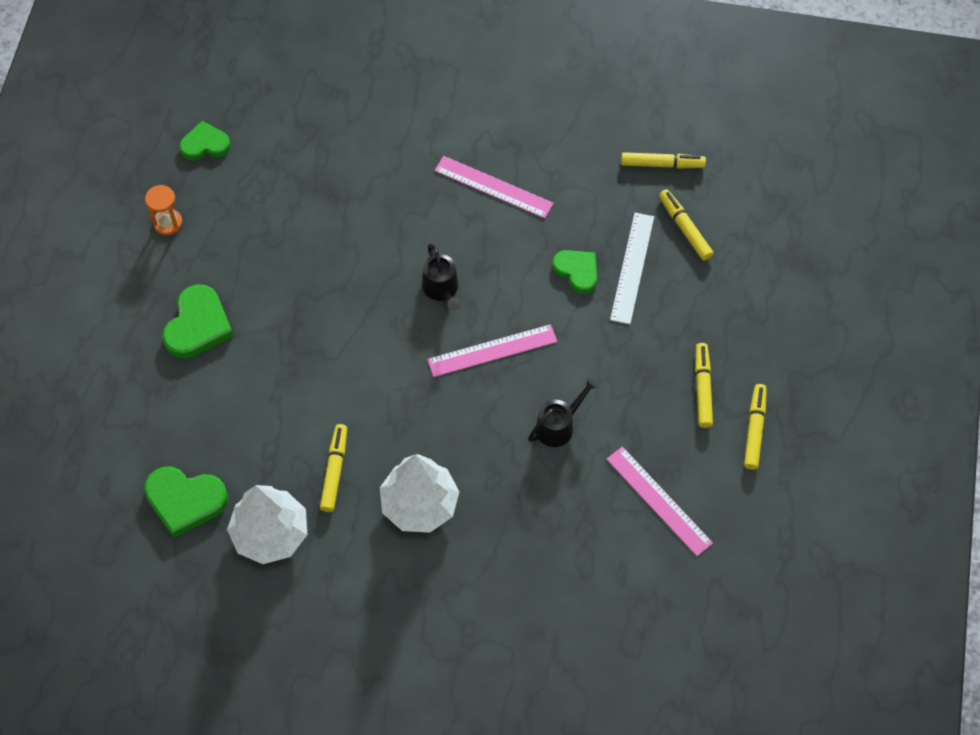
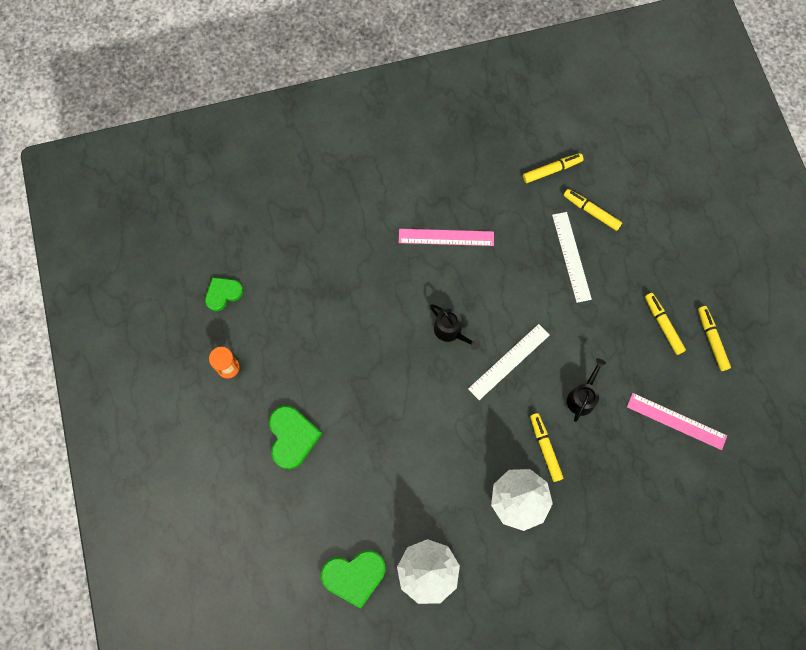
camera: 25 degrees left, 10 degrees up
(334, 471) = (447, 503): yellow marker -> yellow marker (545, 448)
(492, 351) = (509, 362): pink ruler -> white ruler
(577, 271) = (536, 276): green heart -> none

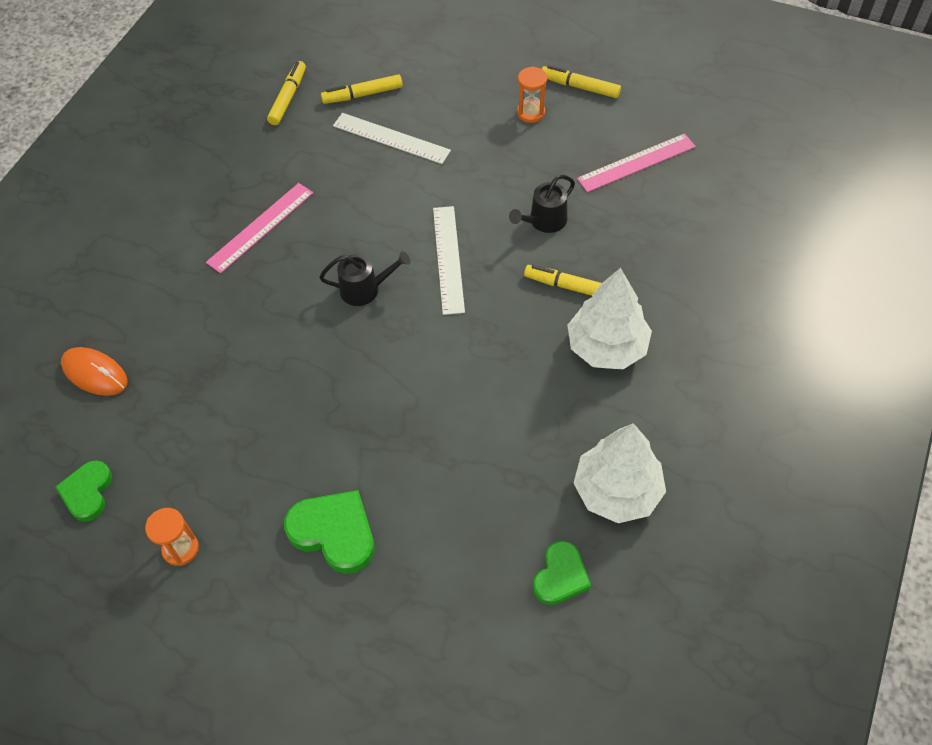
camera: 50 degrees left, 15 degrees down
(288, 234) = (95, 373): none -> orange mouse
(354, 576) = (560, 576): green heart -> green heart, size x0.67
(582, 397) = (544, 221): black watering can -> black watering can turned 105 degrees counterclockwise
(663, 325) = (531, 113): yellow marker -> orange hourglass

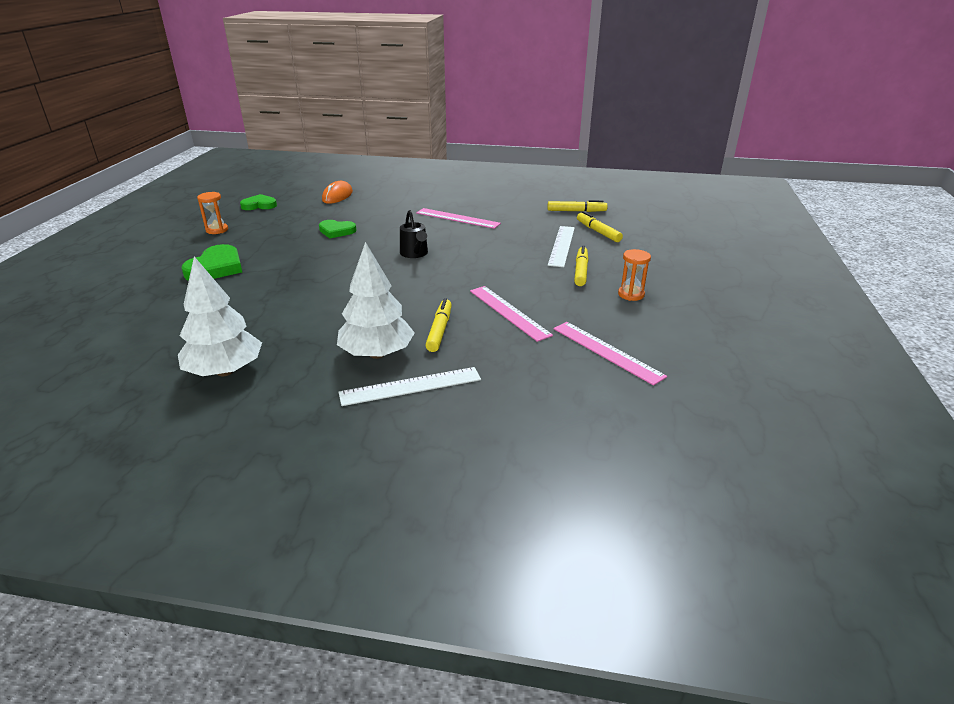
camera: 75 degrees right, 25 degrees down
(448, 259) = (452, 278): white ruler -> white ruler (411, 386)
(544, 221) = (508, 312): black watering can -> pink ruler
(560, 576) = (152, 352): green heart -> green heart (336, 231)
(580, 87) = (683, 314): yellow marker -> yellow marker (581, 271)

